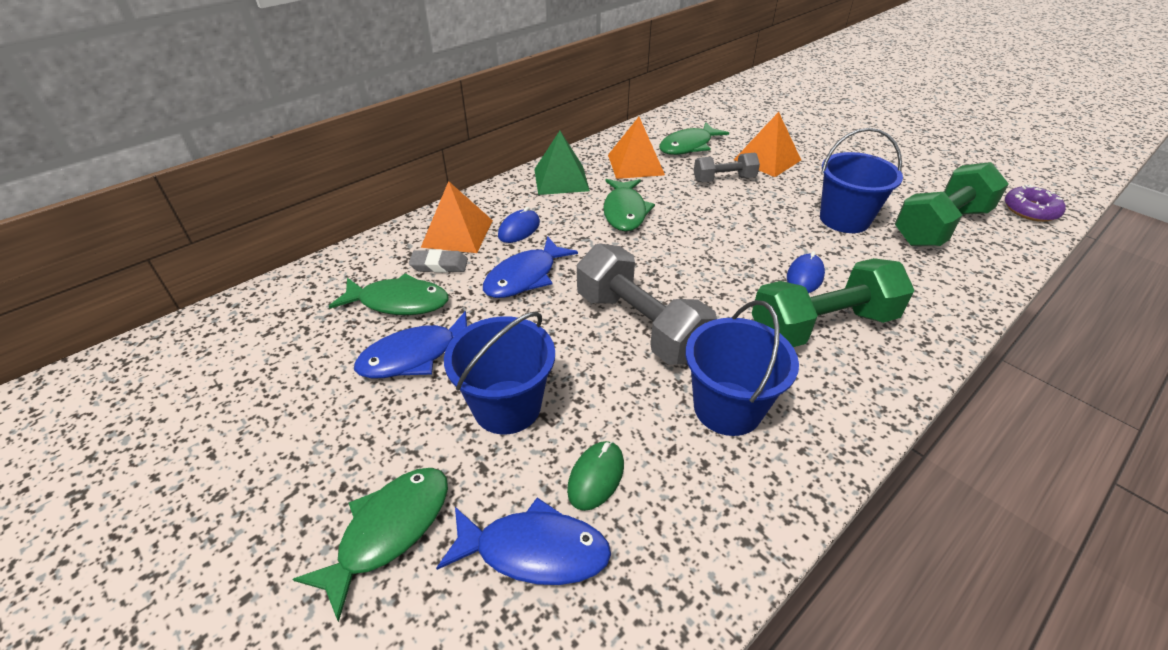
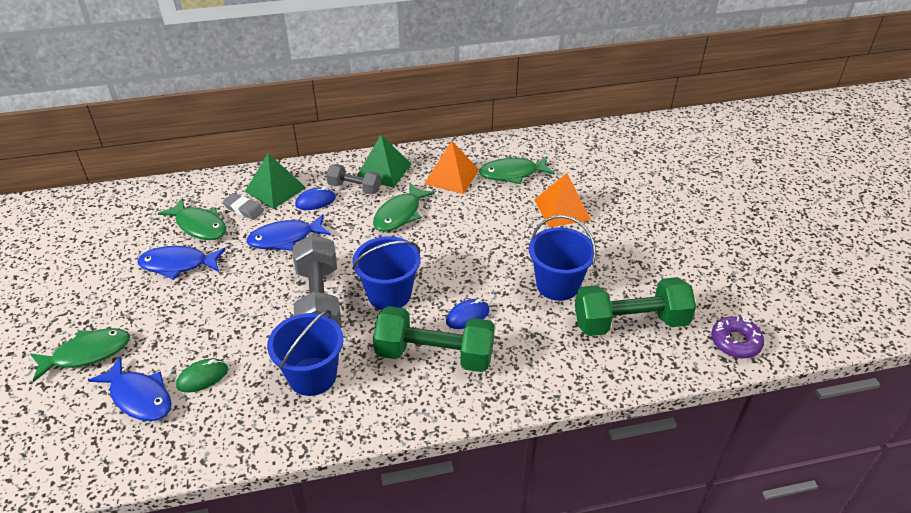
camera: 30 degrees right, 0 degrees up
(457, 233) = (275, 189): orange pyramid -> green pyramid
(507, 407) = (196, 317): blue bucket -> blue bucket (389, 294)
(724, 179) = (504, 214): grey dumbbell -> grey dumbbell (354, 188)

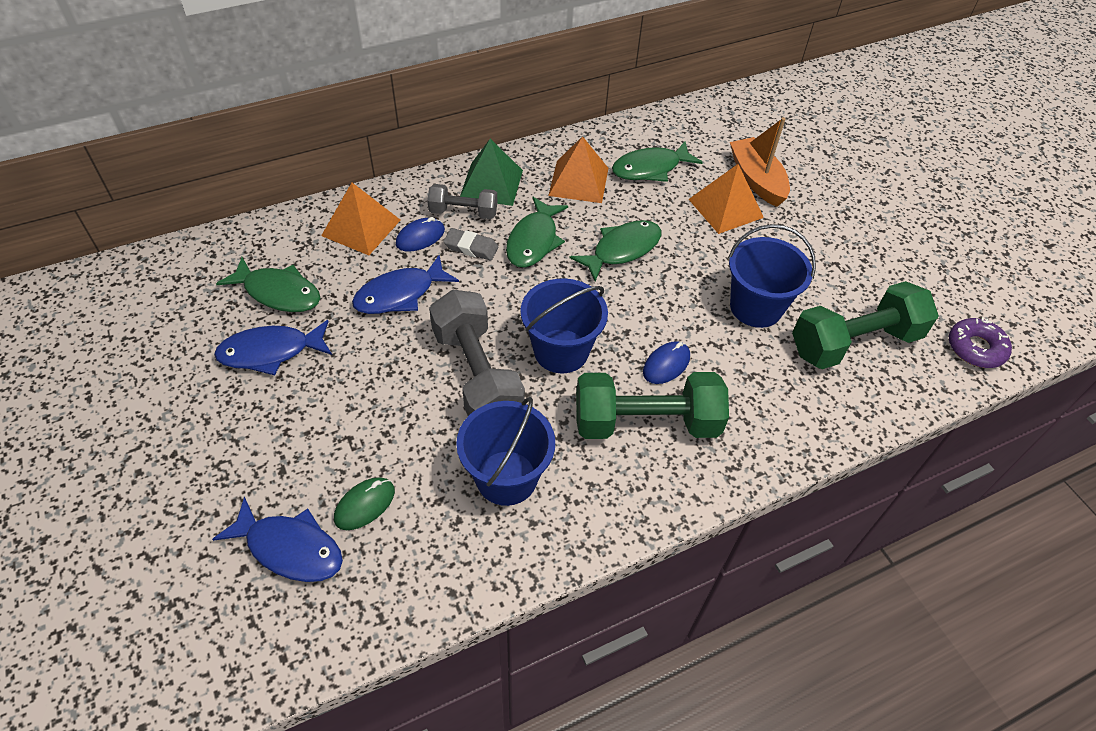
camera: 15 degrees left, 10 degrees up
(87, 354) = (193, 500): green fish -> green fish (622, 250)
(243, 209) = (329, 261): grey eraser -> grey eraser (471, 247)
(275, 189) = (361, 227): green pyramid -> orange pyramid
(597, 192) = (757, 180): none -> orange boat

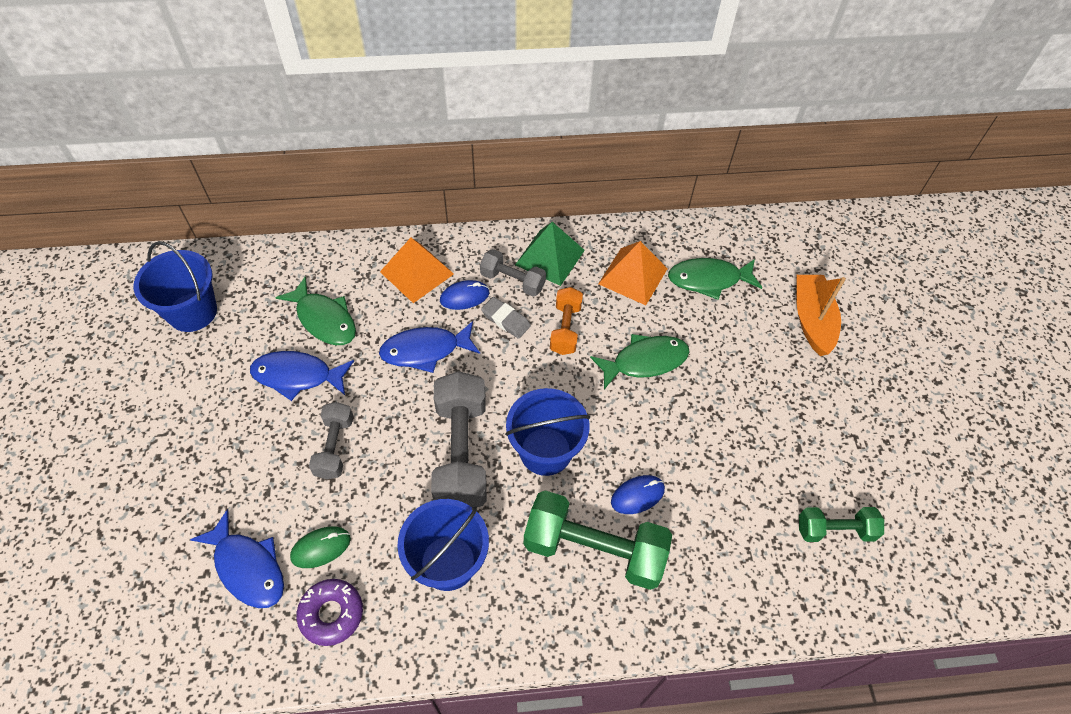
camera: 20 degrees right, 5 degrees up
(340, 406) = (335, 447): none -> grey dumbbell
(534, 241) = (565, 328): green fish -> orange dumbbell
(725, 208) = (766, 343): orange pyramid -> none
(756, 307) = (750, 461): blue bucket -> blue bucket (192, 312)
(854, 343) = (835, 530): green dumbbell -> green dumbbell, size x0.56
(975, 348) = (962, 575): purple donut -> purple donut (331, 614)

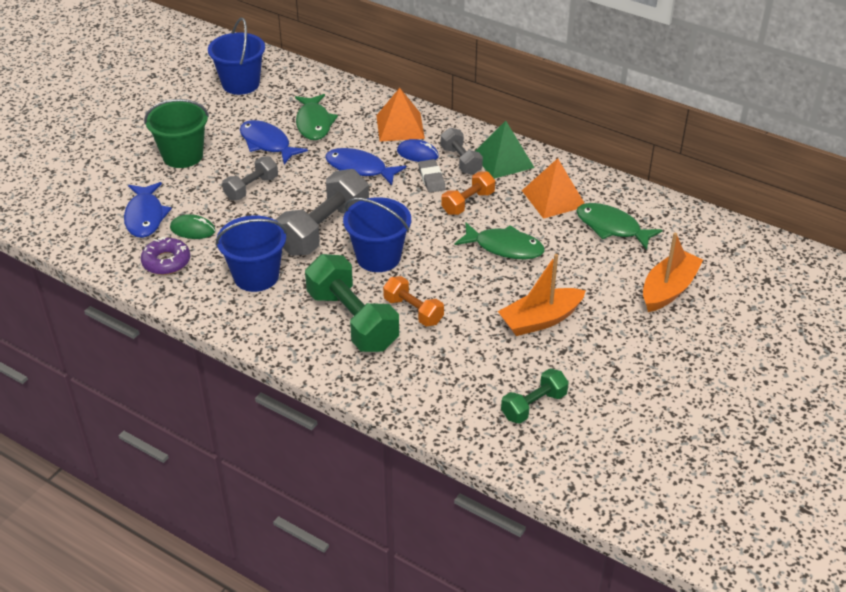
camera: 40 degrees right, 15 degrees down
(214, 451) = (183, 155): none -> green bucket
(637, 495) = (413, 311): blue mouse -> orange dumbbell
(750, 426) = (540, 320): none -> orange boat
(835, 530) = (534, 406): green dumbbell -> green dumbbell turned 75 degrees counterclockwise

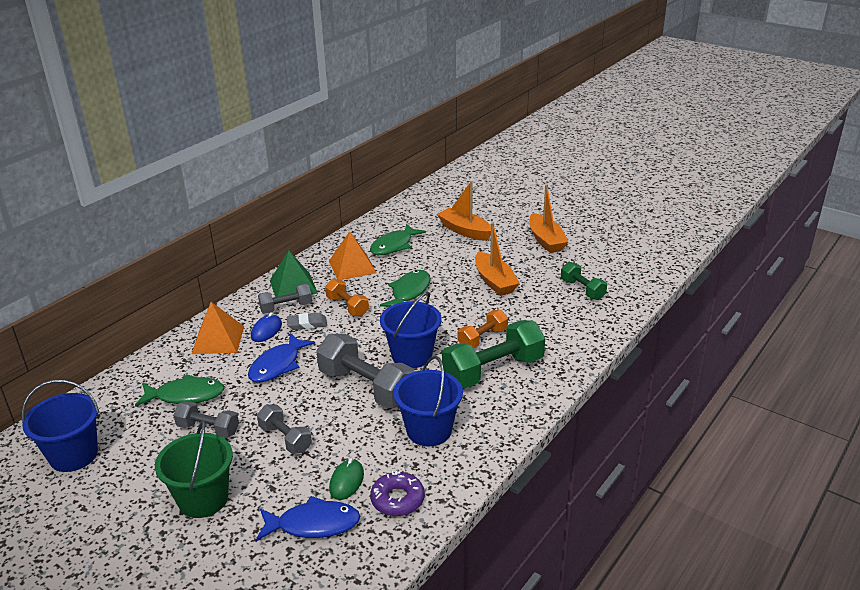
camera: 85 degrees left, 10 degrees down
(267, 143) = (208, 429): blue fish -> grey dumbbell
(662, 372) = (546, 240): none -> orange boat

